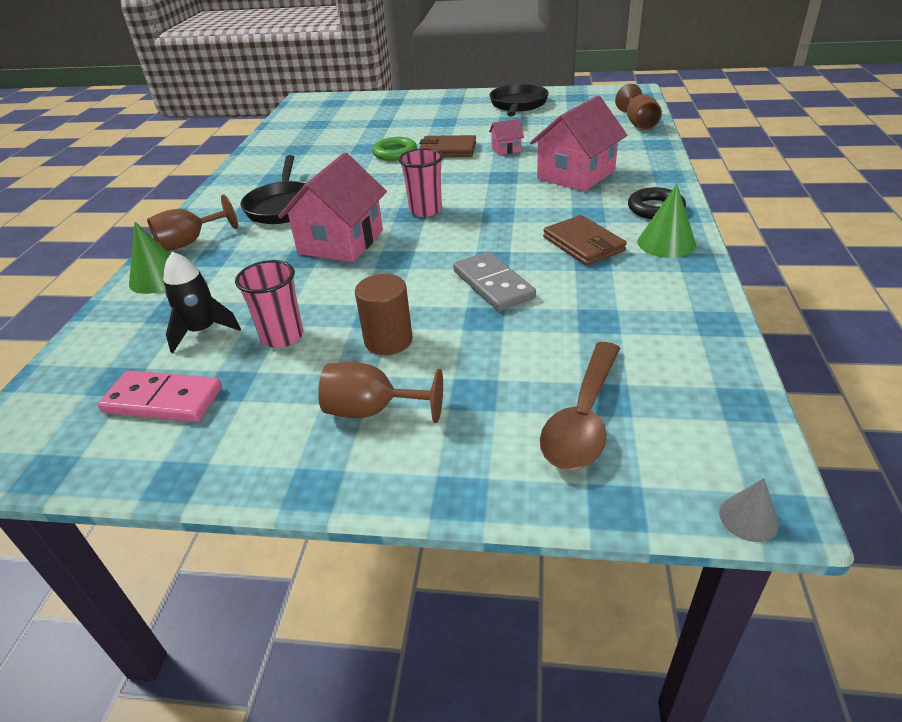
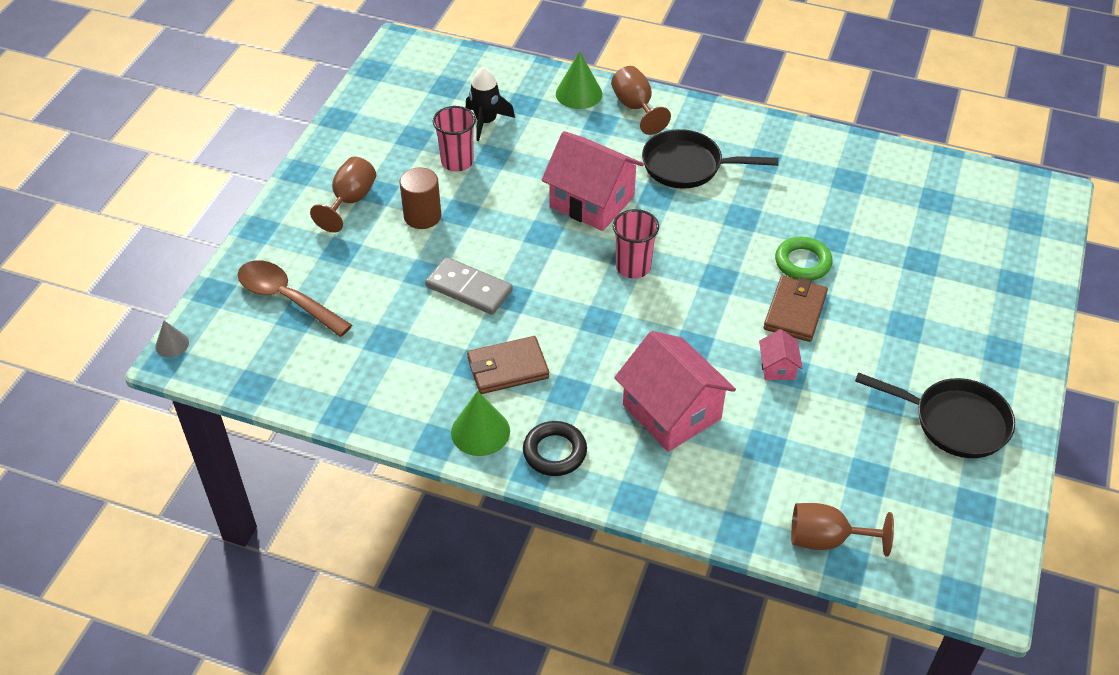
camera: 100 degrees right, 10 degrees up
(163, 400) = (413, 108): pink domino -> none
(493, 284) = (469, 289): grey domino -> grey domino turned 45 degrees clockwise

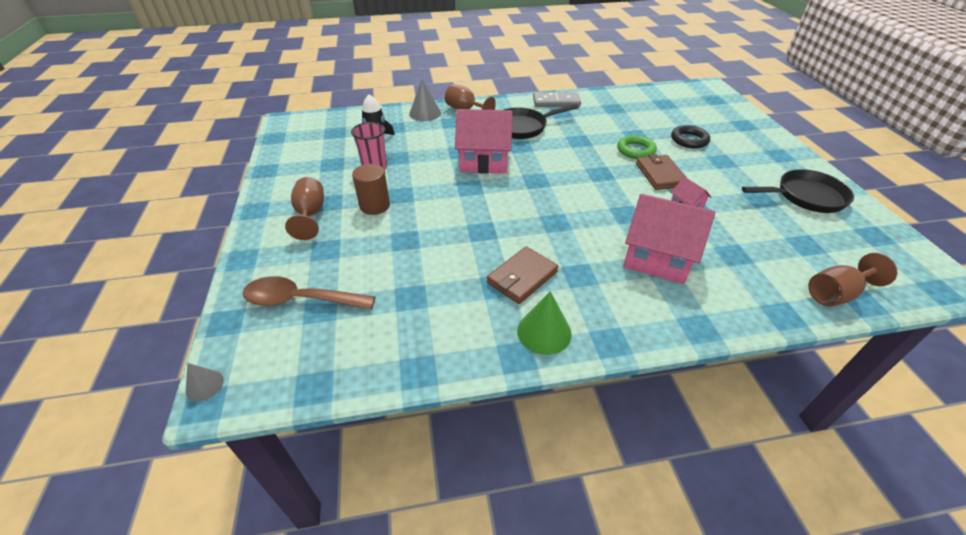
camera: 30 degrees left, 5 degrees down
(469, 289) = (447, 237): grey domino -> grey domino (556, 102)
(555, 452) = (612, 321): black ring -> black ring (689, 140)
(579, 93) = (425, 113): green cone -> grey cone
(633, 267) = (544, 185): pink cup -> none

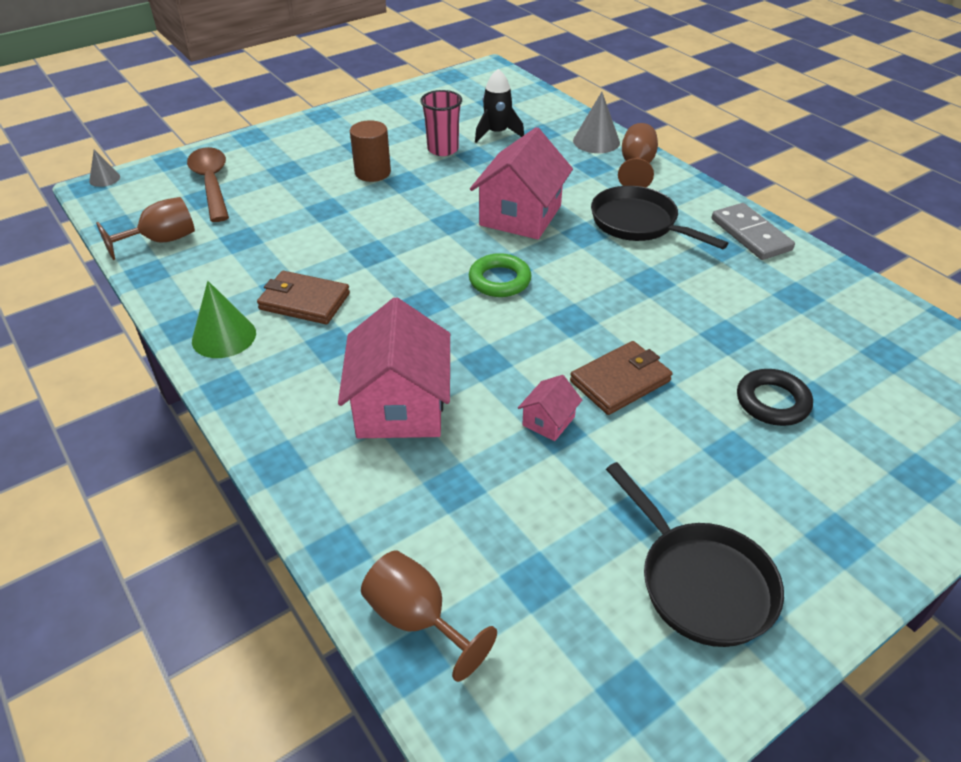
camera: 65 degrees right, 0 degrees up
(310, 214) = (334, 144): brown goblet -> brown goblet (162, 240)
(484, 161) = (520, 215): pink house -> pink house turned 45 degrees clockwise
(635, 150) = (673, 343): green ring -> green ring (499, 280)

